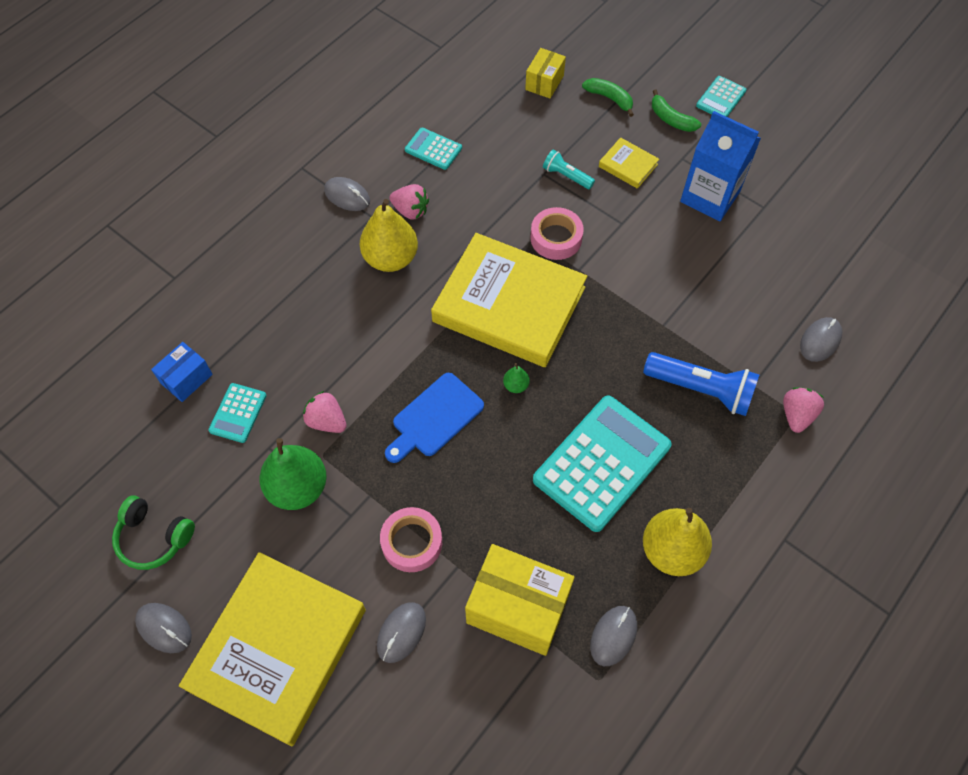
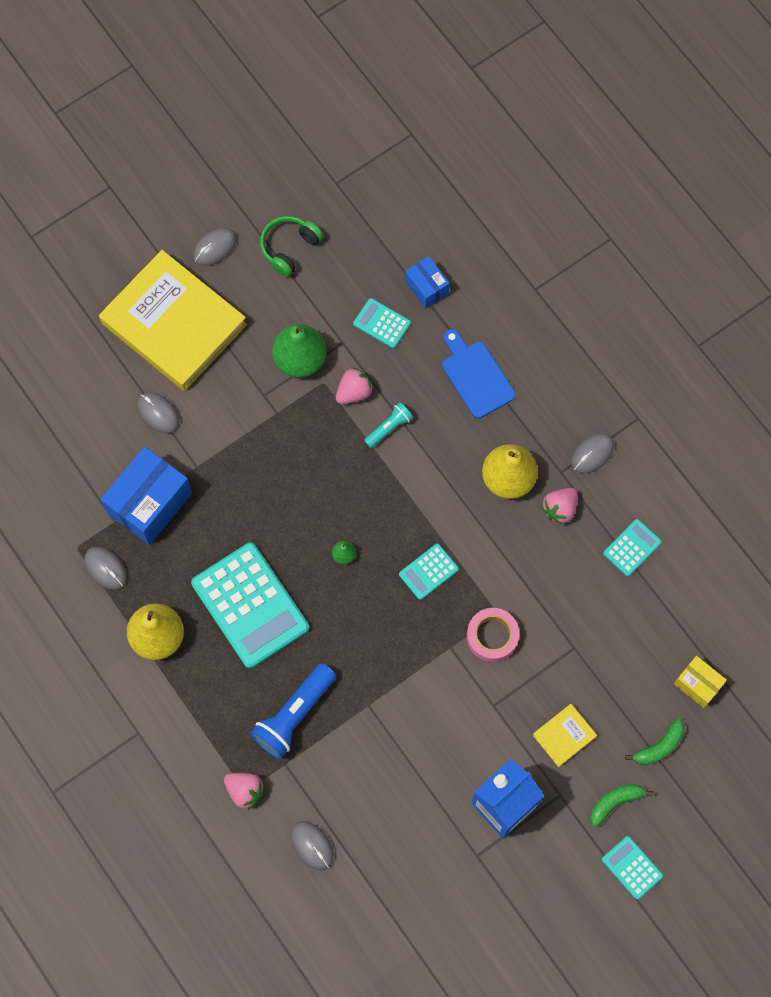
camera: 105 degrees right, 10 degrees up
(412, 542) = (227, 436): pink tape -> none
(435, 418) = (332, 479): blue cutting board -> blue cutting board (475, 376)
(509, 305) = (428, 572): yellow book -> turquoise calculator
(518, 608) = (150, 503): yellow box -> blue box
(566, 176) = (565, 669): turquoise flashlight -> turquoise flashlight (389, 427)

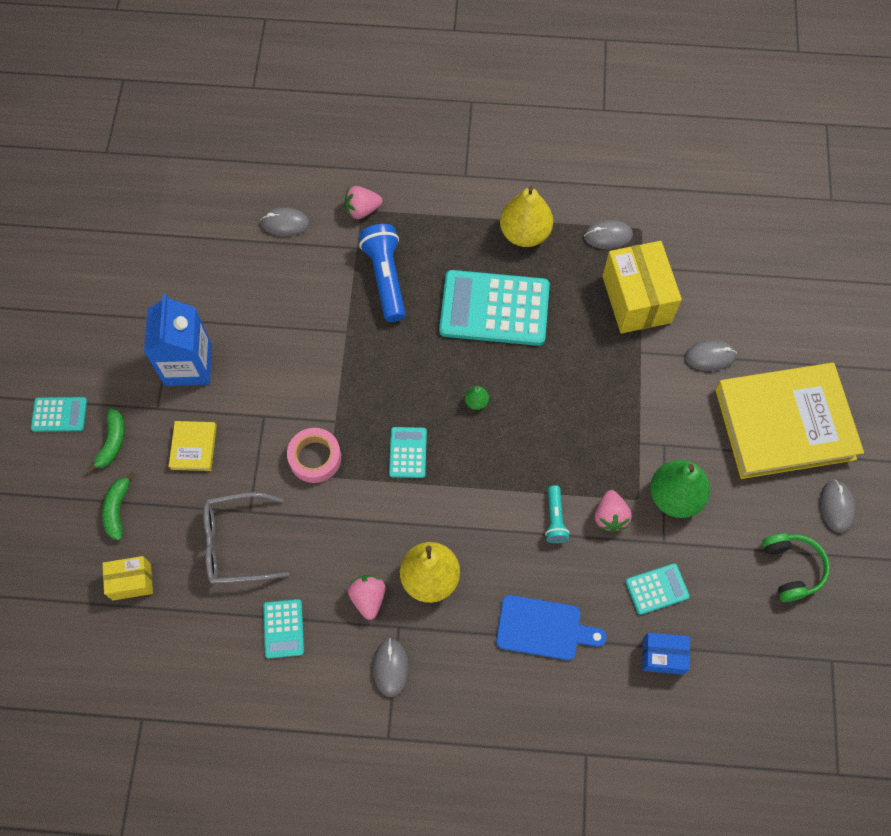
camera: 130 degrees right, 5 degrees down
(150, 503) = (636, 299): blue box -> yellow box
(605, 635) = (236, 543): none -> grey glasses

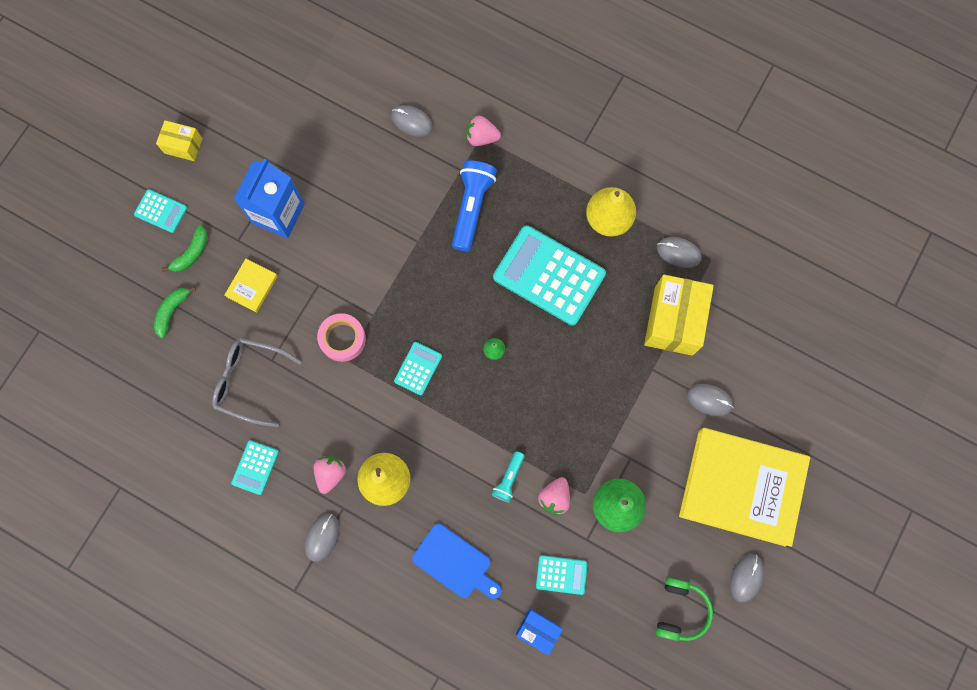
camera: 25 degrees right, 10 degrees up
(132, 581) = (158, 375): yellow box -> yellow box (183, 146)

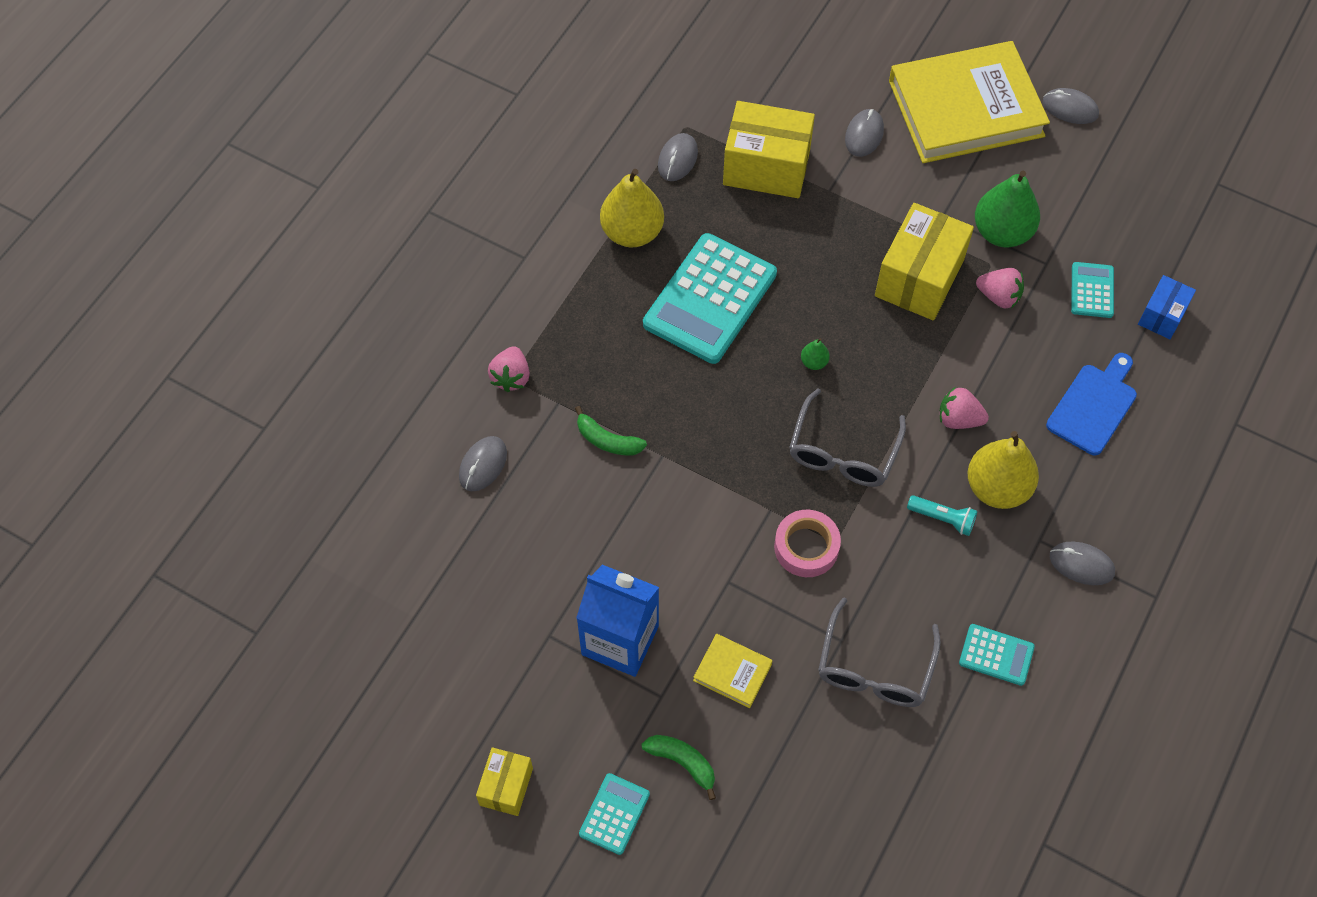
camera: 90 degrees left, 15 degrees down
(172, 311) = (774, 785): green banana -> green banana (607, 440)
(331, 473) = (995, 556): pink strawberry -> pink strawberry (958, 419)
(418, 368) = (843, 452): turquoise calculator -> grey glasses
(471, 207) = (614, 389): blue flashlight -> none
(509, 479) = (980, 346): turquoise flashlight -> turquoise flashlight (943, 518)
(571, 435) = (919, 278): none -> yellow box
(680, 610) = (1116, 172): green headphones -> none
(741, 487) = (965, 108): yellow book -> yellow book turned 60 degrees clockwise

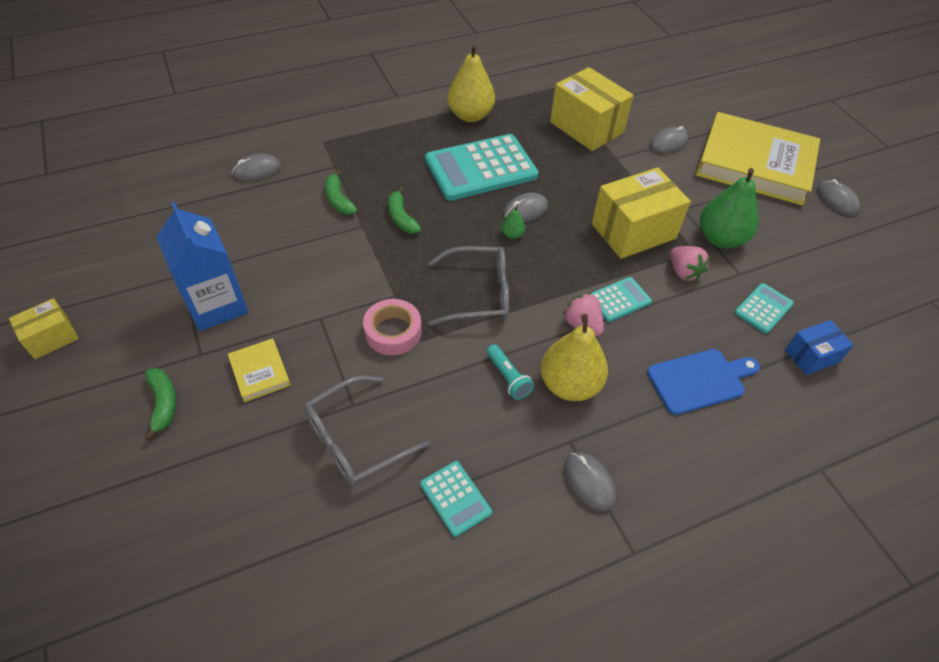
camera: 35 degrees right, 10 degrees down
(511, 377) = (323, 141): pink strawberry -> none
(614, 814) = (86, 402): turquoise calculator -> turquoise calculator (619, 300)
(677, 159) = (535, 98): grey mouse -> grey mouse (525, 210)
(691, 417) = (401, 217): none -> green banana
(843, 452) = (478, 294): grey glasses -> grey glasses turned 150 degrees counterclockwise

